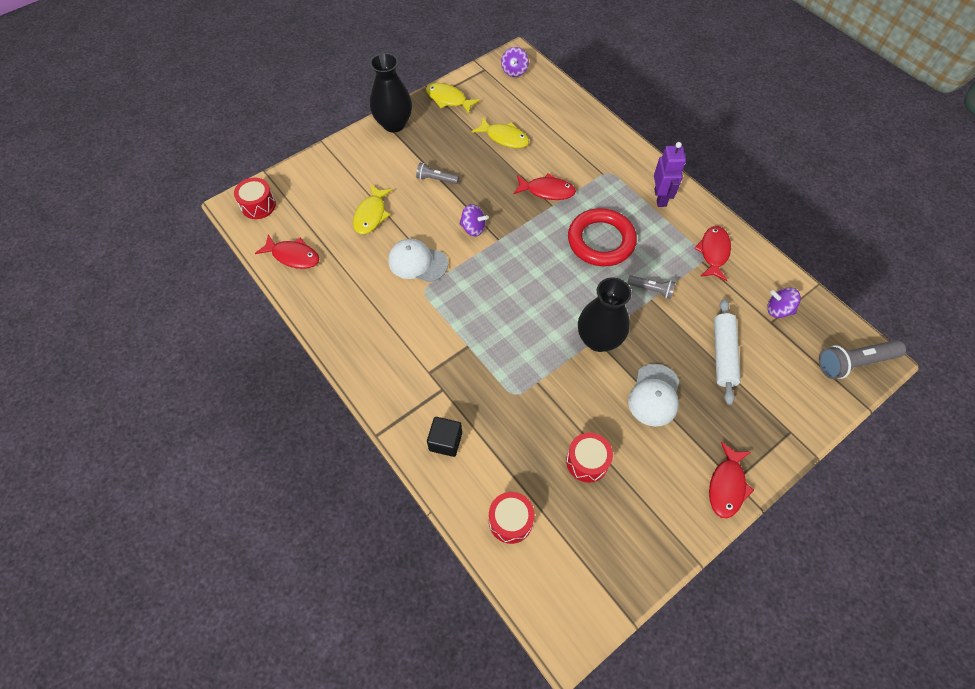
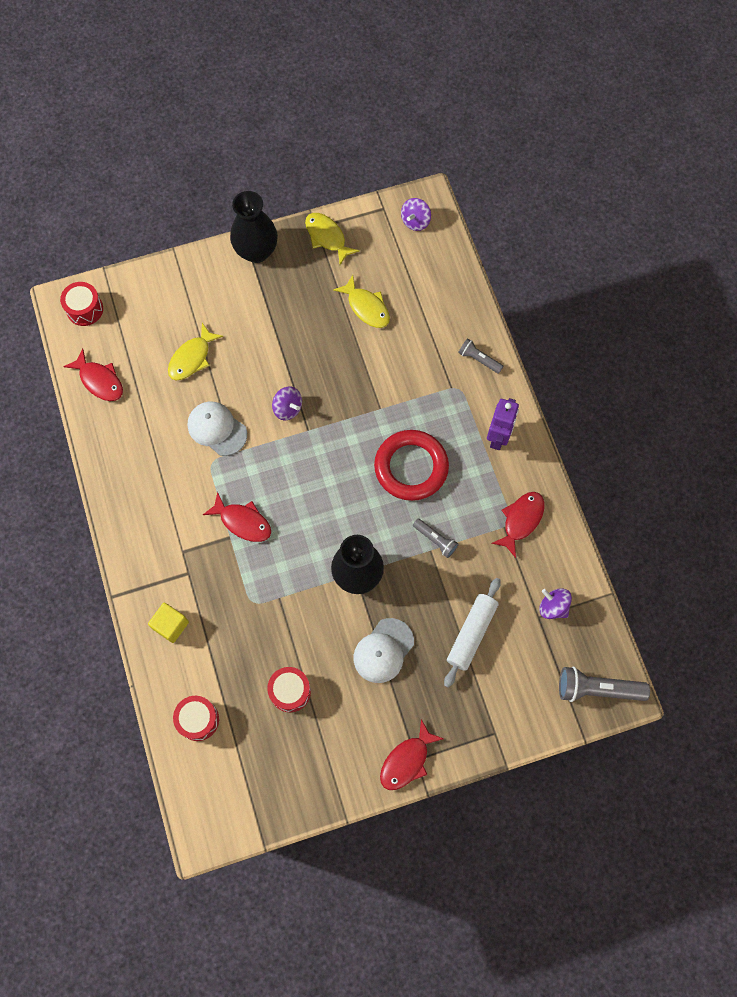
camera: 20 degrees right, 10 degrees up
(436, 179) = (273, 336): grey flashlight -> grey flashlight (478, 359)
(445, 441) = (171, 625): black cube -> yellow cube
(547, 191) = (382, 389): red fish -> red fish (243, 522)

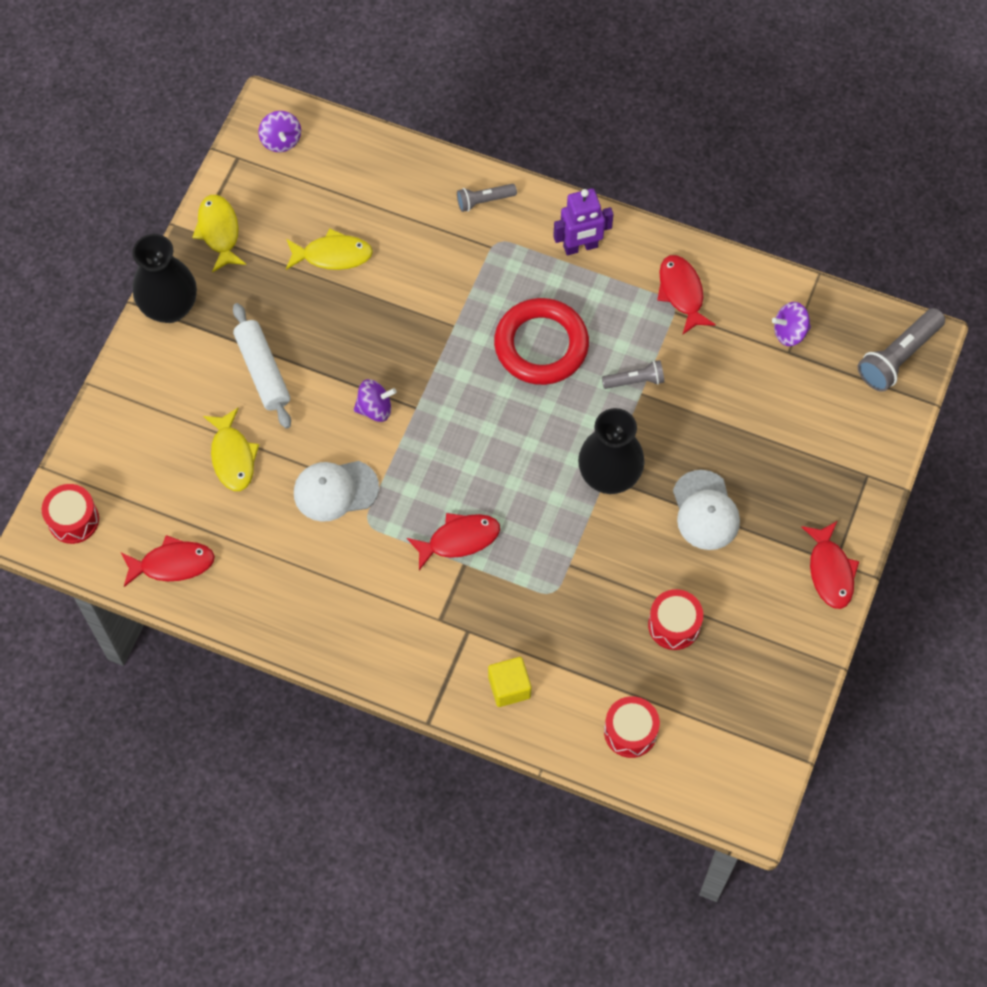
camera: 50 degrees left, 5 degrees down
(327, 237) = (219, 231): yellow fish -> yellow fish turned 75 degrees clockwise
(471, 634) = (755, 421): white rolling pin -> white rolling pin (263, 371)
(498, 437) = (580, 247): purple robot -> purple robot turned 105 degrees clockwise

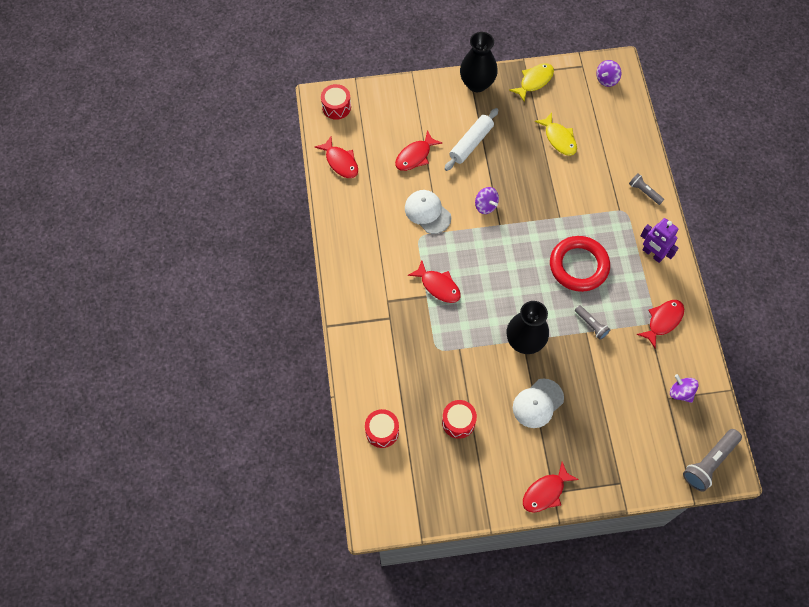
camera: 60 degrees right, 0 degrees up
(233, 456) = (415, 156): yellow fish -> red fish
(509, 687) = (370, 355): yellow cube -> none
(898, 357) = (709, 463): grey flashlight -> grey flashlight turned 60 degrees counterclockwise

